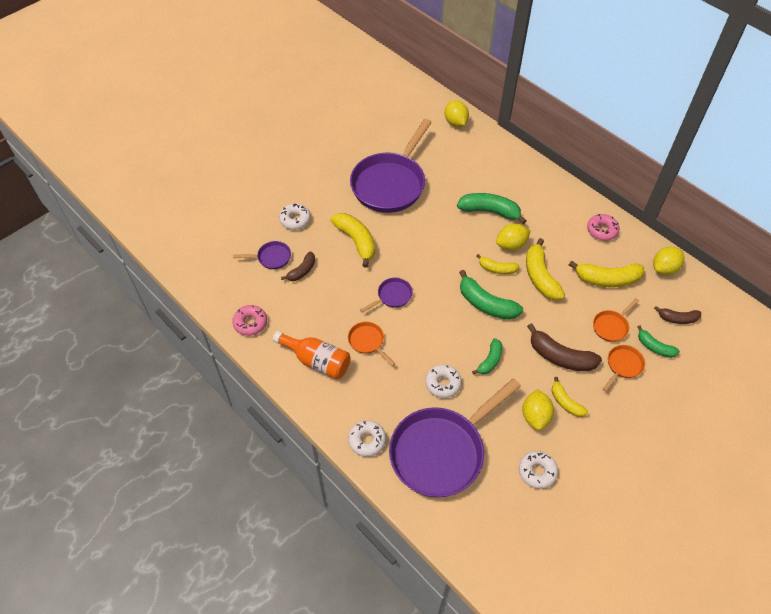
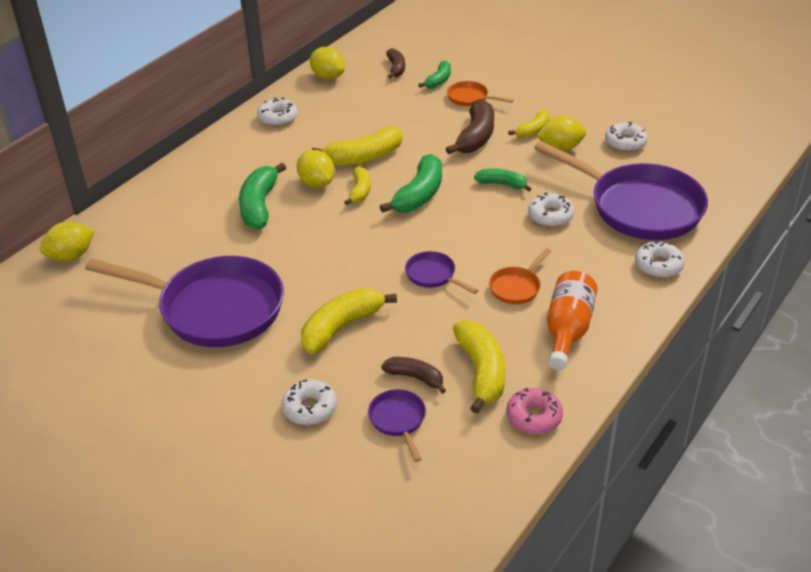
camera: 100 degrees left, 15 degrees down
(602, 230) = (278, 118): pink donut -> white donut
(607, 279) = (354, 112): yellow banana -> yellow banana (481, 372)
(611, 326) = (421, 106): orange pan -> none

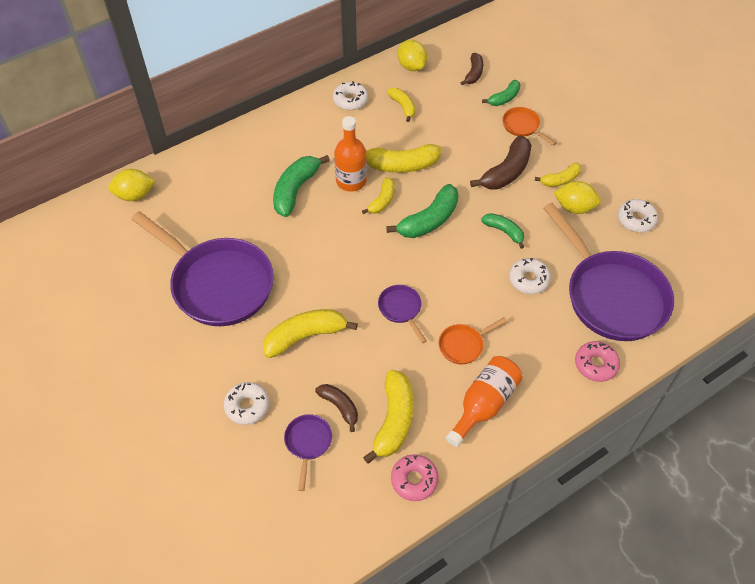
camera: 20 degrees right, 15 degrees up
(316, 183) = (351, 181): yellow lemon -> orange bottle
(337, 110) = (403, 106): none -> yellow banana
(658, 265) = (595, 364): white donut -> pink donut

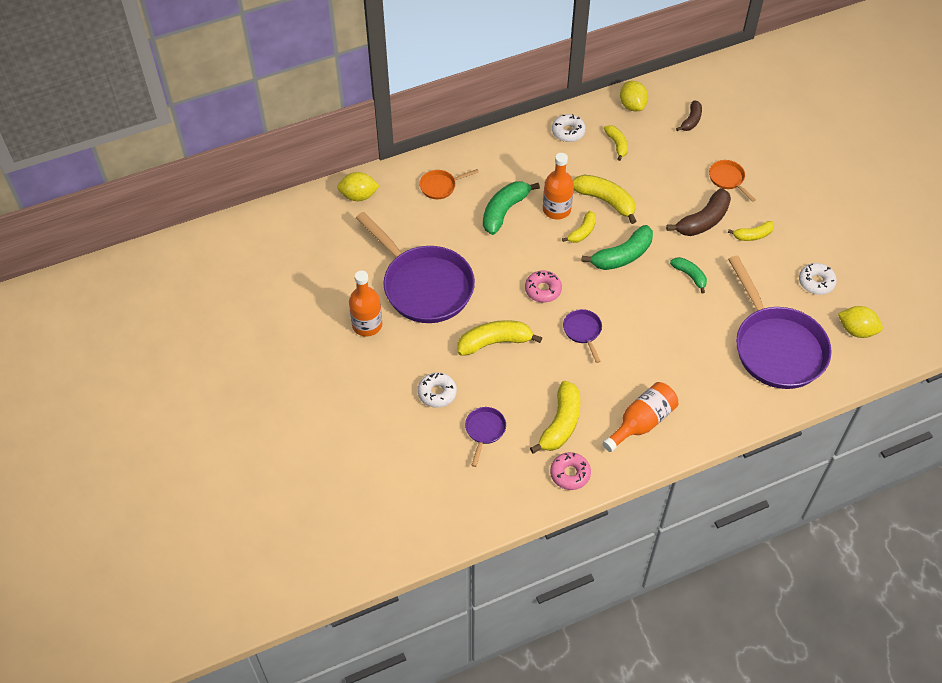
camera: 10 degrees right, 0 degrees up
(158, 338) = (367, 325): none -> orange bottle
(340, 407) = (516, 405): brown banana -> none
(401, 165) = (605, 201): yellow banana -> yellow banana turned 150 degrees counterclockwise
(463, 345) = (633, 370): orange pan -> orange pan (440, 186)
(504, 98) = (715, 149): green banana -> none
(529, 279) = (703, 322): white donut -> none
(574, 207) = (760, 263): yellow lemon -> yellow lemon (856, 330)
(595, 364) = (748, 404): pink donut -> pink donut (543, 290)

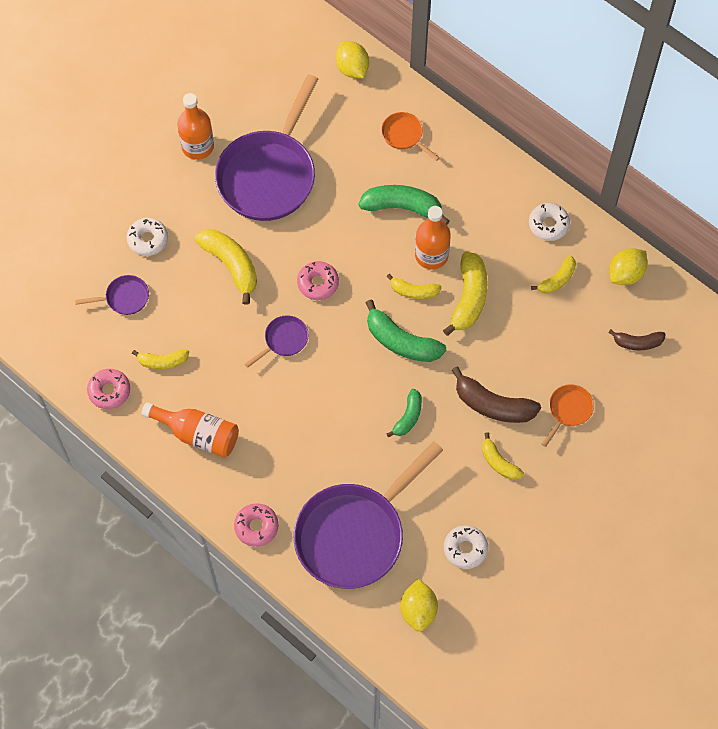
camera: 65 degrees right, 10 degrees up
(560, 424) = (162, 361): yellow banana -> yellow banana, size x0.60
(743, 411) = (256, 527): none -> pink donut

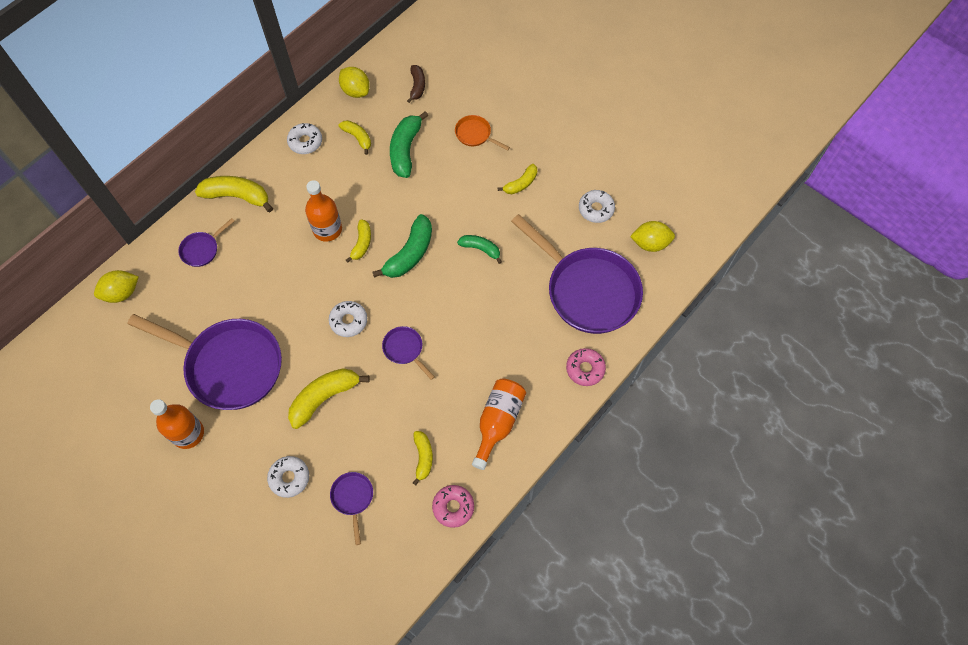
camera: 90 degrees left, 0 degrees up
(318, 283) = (348, 321): pink donut -> white donut
(403, 207) = (277, 251): green banana -> green banana (405, 150)
(404, 135) = (202, 249): orange pan -> purple pan
(469, 298) = (371, 202): yellow banana -> yellow banana (237, 196)
(493, 405) = (470, 187): brown banana -> none

